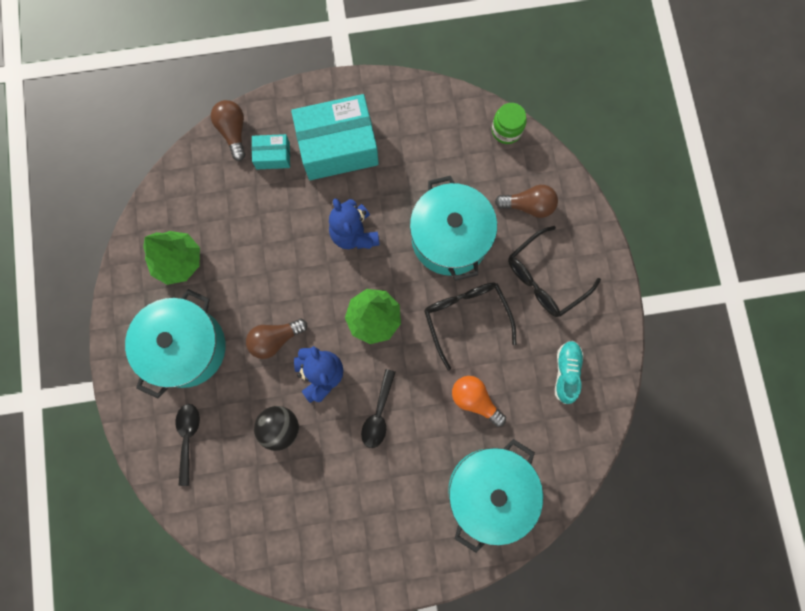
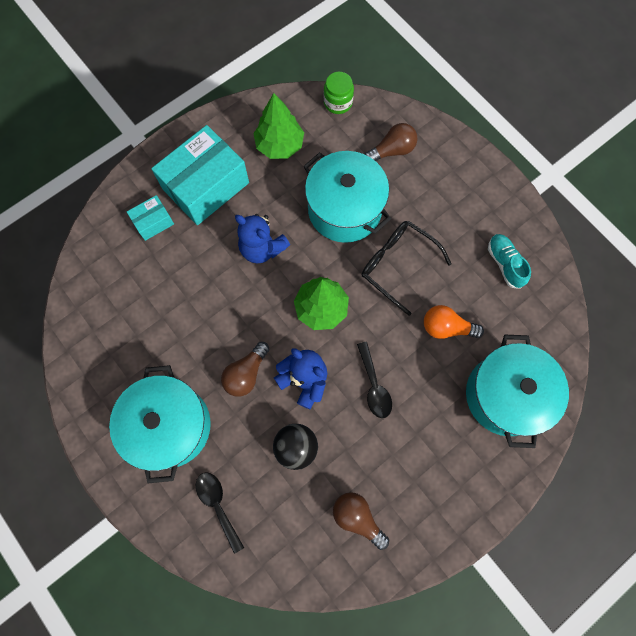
camera: 30 degrees left, 5 degrees down
(178, 261) = (119, 355): green tree -> green tree (280, 145)
(233, 132) = (106, 220): brown light bulb -> brown light bulb (357, 517)
(544, 278) = (440, 200): black glasses -> none

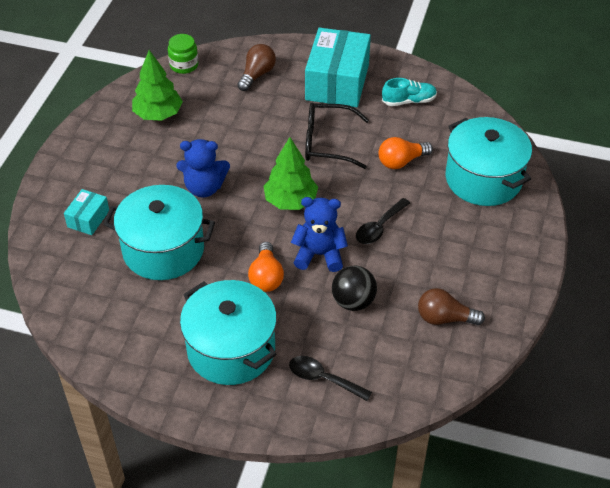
camera: 35 degrees left, 25 degrees down
(206, 186) = (116, 171): turquoise box -> turquoise box (337, 82)
(246, 373) = (266, 277): brown light bulb -> orange light bulb
(344, 209) = (252, 129): turquoise pot -> turquoise pot (163, 250)
(374, 386) = (379, 227): black spoon -> black spoon turned 90 degrees clockwise
(504, 263) = (409, 101): turquoise shoe -> turquoise shoe turned 135 degrees clockwise

